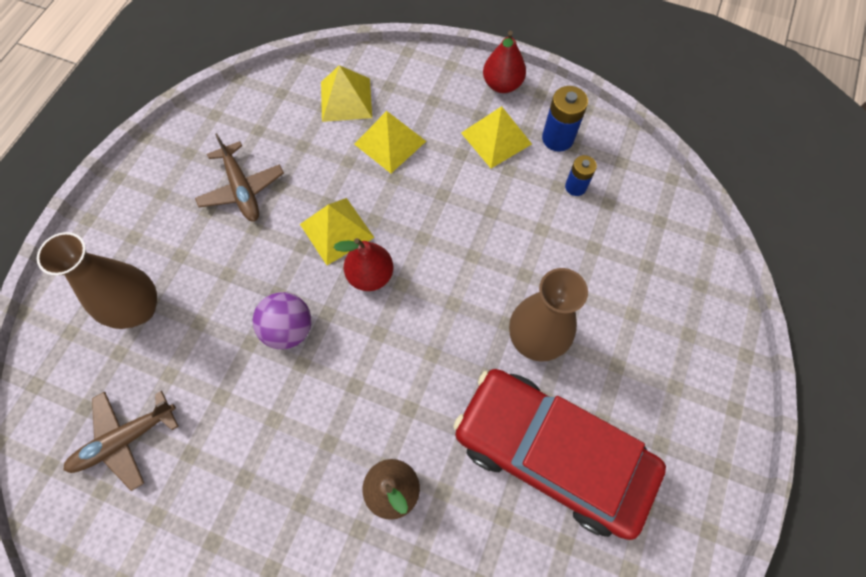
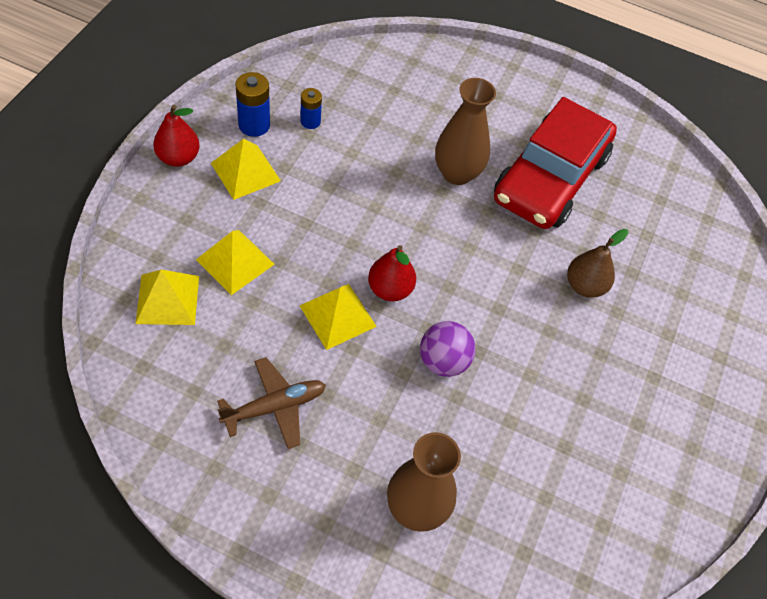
camera: 95 degrees left, 10 degrees down
(125, 440) = (555, 508): brown plane -> none

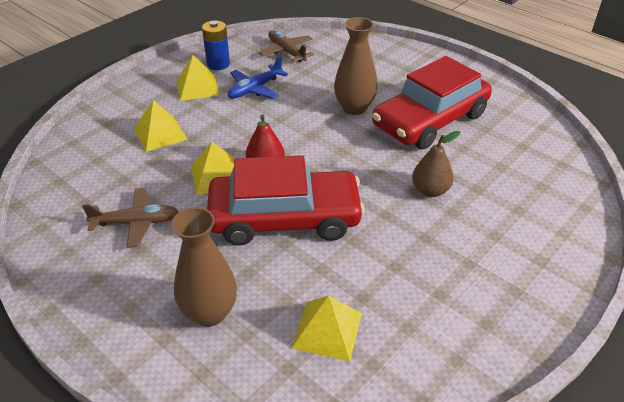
camera: 25 degrees right, 15 degrees down
(167, 299) = (100, 147): yellow pyramid -> yellow pyramid (327, 330)
(178, 157) = (156, 74): red pear -> none
(310, 121) = (259, 67): blue battery -> none
(322, 162) = (255, 89): none -> blue plane
(334, 87) = (286, 52): none -> brown plane
(443, 361) = (285, 218): purple ball -> red car

